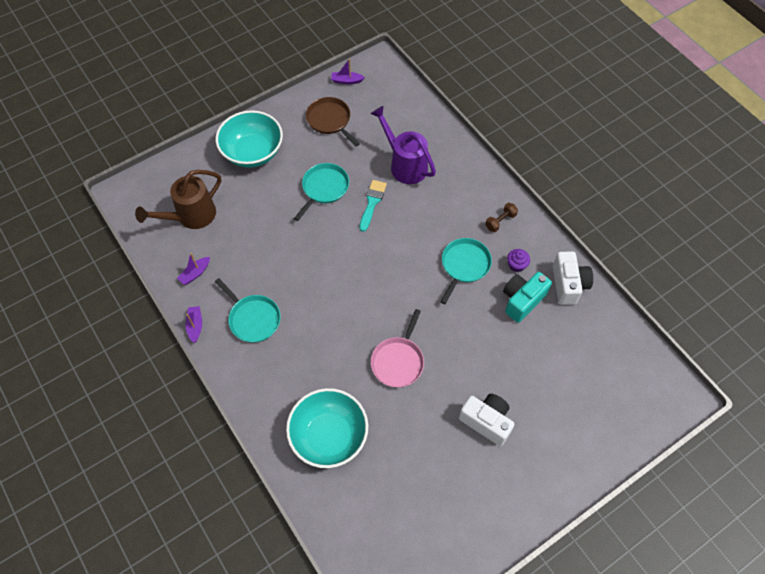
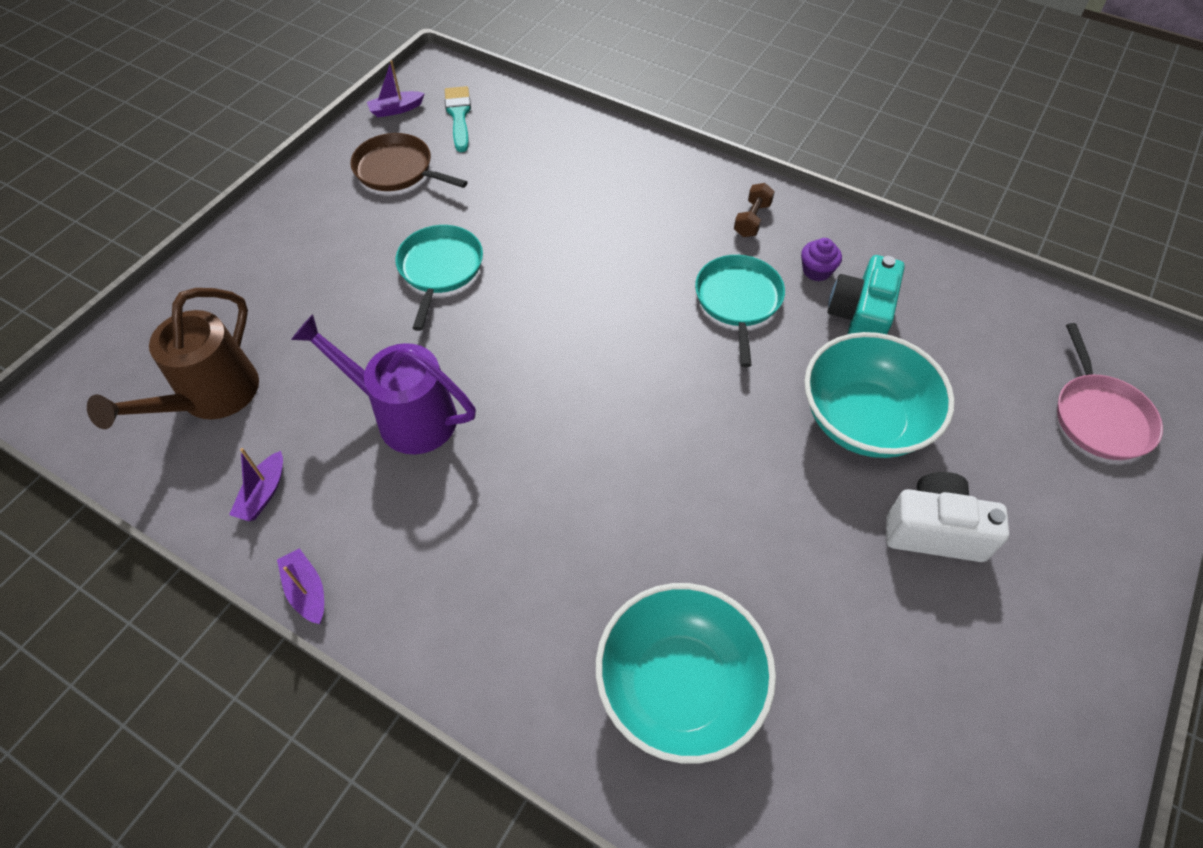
camera: 25 degrees left, 5 degrees down
(253, 152) = (284, 257): turquoise bowl -> turquoise bowl (863, 420)
(253, 319) = (418, 530): turquoise pan -> none
(372, 203) = (534, 263): turquoise brush -> turquoise brush (459, 116)
(398, 361) = (725, 493): pink pan -> pink pan (1099, 416)
(404, 164) = (555, 192): purple watering can -> purple watering can (405, 415)
(568, 284) = (910, 270): white camera -> none

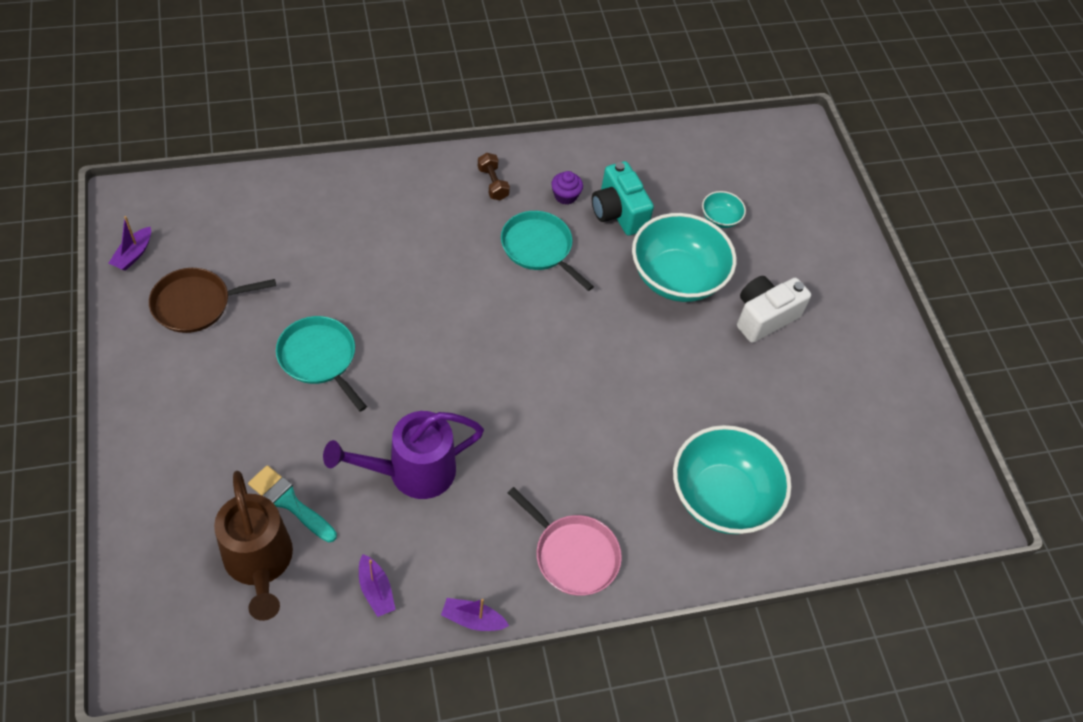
camera: 50 degrees left, 0 degrees up
(459, 116) = (194, 229): turquoise brush -> turquoise brush (289, 502)
(980, 394) = (720, 218): none -> turquoise bowl
(1099, 416) = (786, 192): pink pan -> pink pan (573, 555)

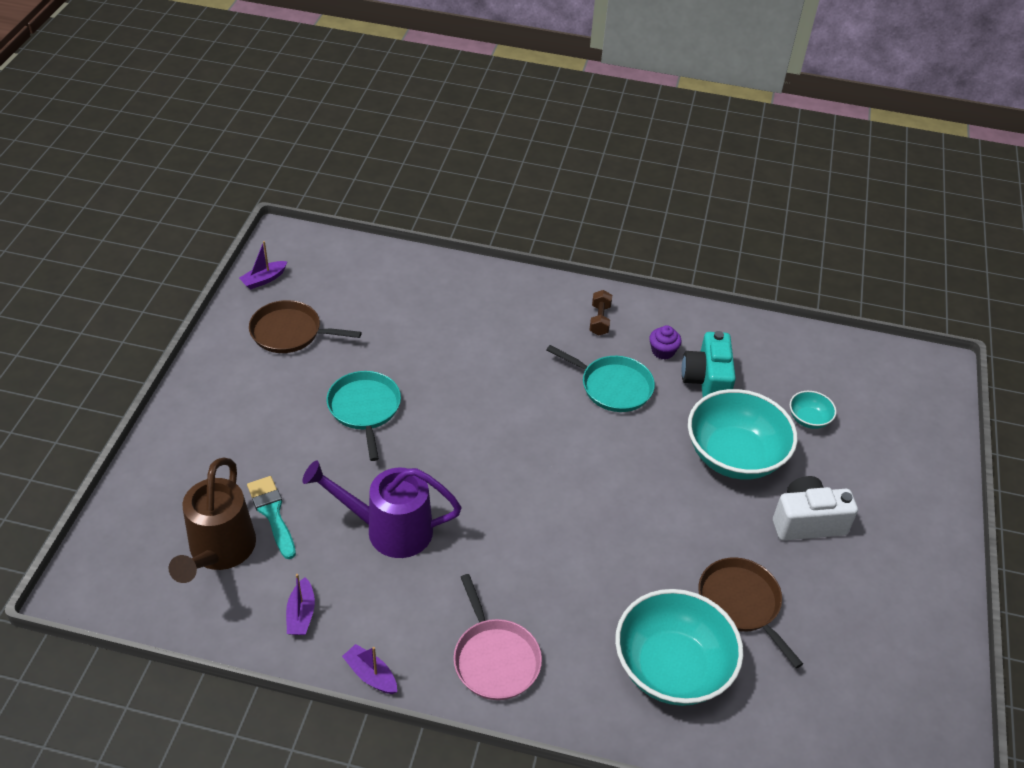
camera: 30 degrees right, 10 degrees down
(539, 248) = (612, 386): turquoise pan -> turquoise pan turned 135 degrees clockwise
(748, 414) = (741, 604): none -> brown pan

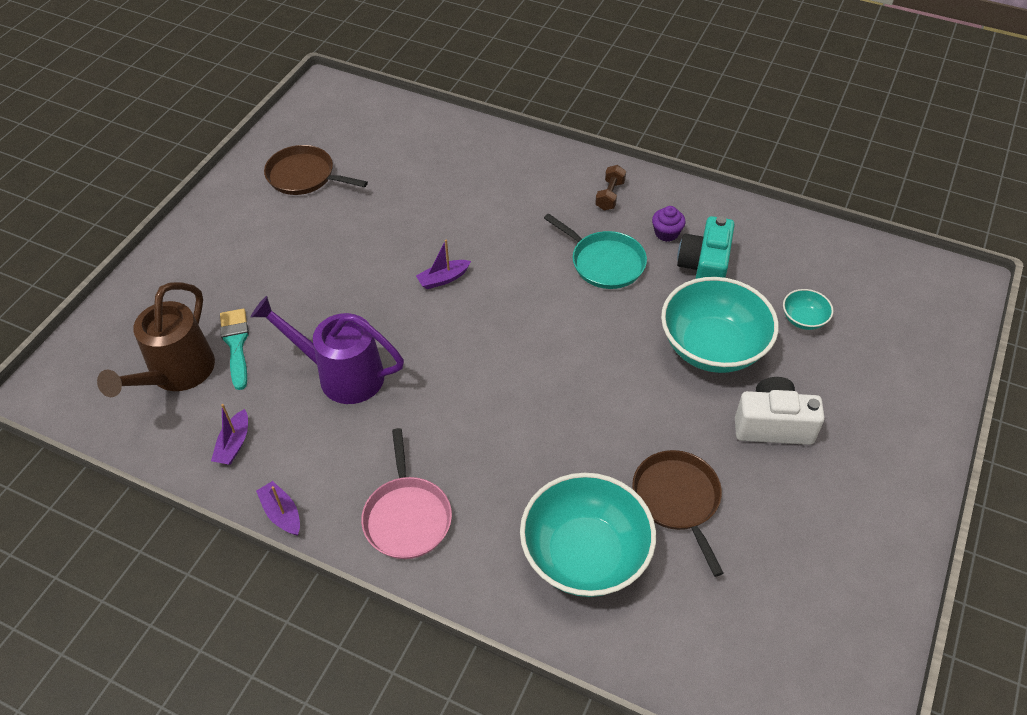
camera: 15 degrees right, 5 degrees up
(264, 279) = (295, 124): purple boat -> purple boat (443, 279)
(365, 409) = (353, 256): turquoise pan -> none

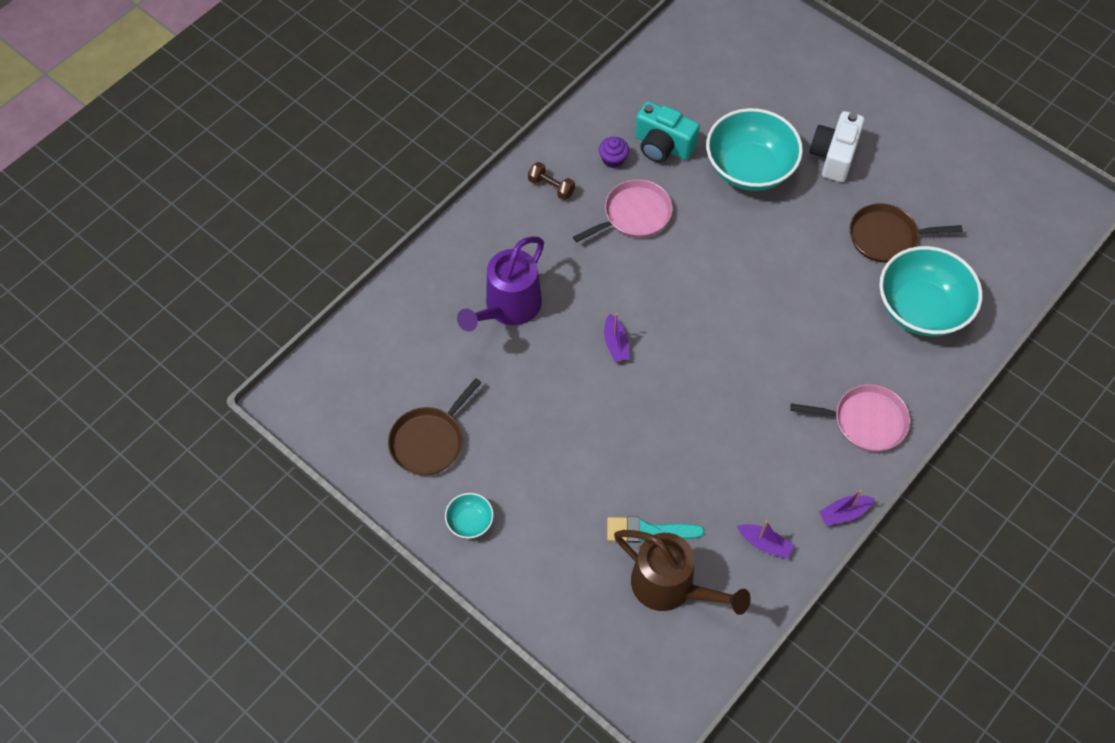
camera: 75 degrees left, 10 degrees up
(341, 374) = (707, 446): purple watering can -> purple watering can (507, 308)
(604, 262) = (634, 215): turquoise pan -> pink pan
(803, 319) = (737, 100): turquoise bowl -> turquoise bowl (470, 522)

